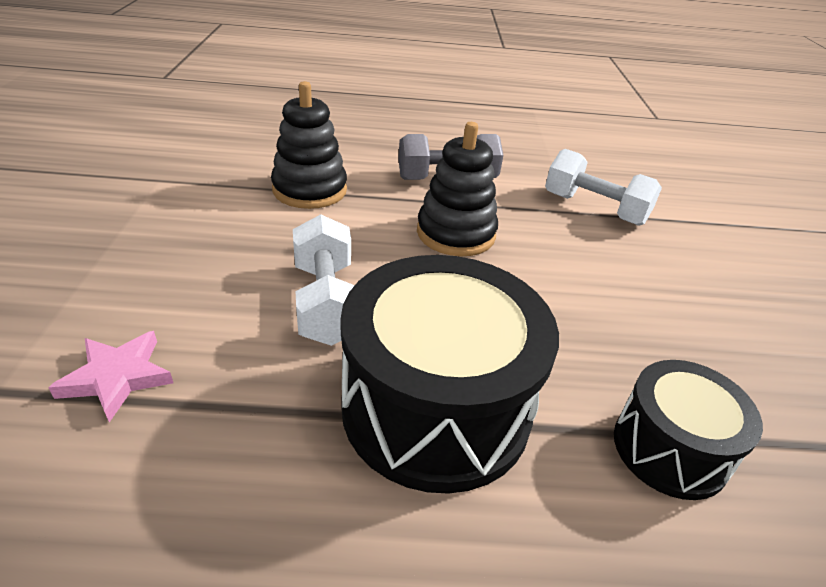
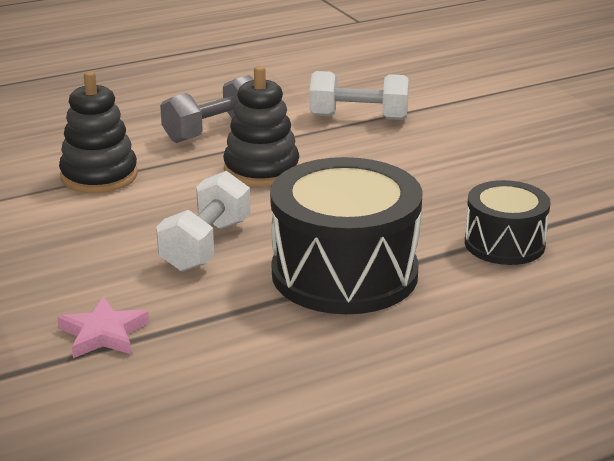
camera: 25 degrees left, 10 degrees down
(326, 302) = (206, 245): white dumbbell -> white dumbbell turned 60 degrees clockwise

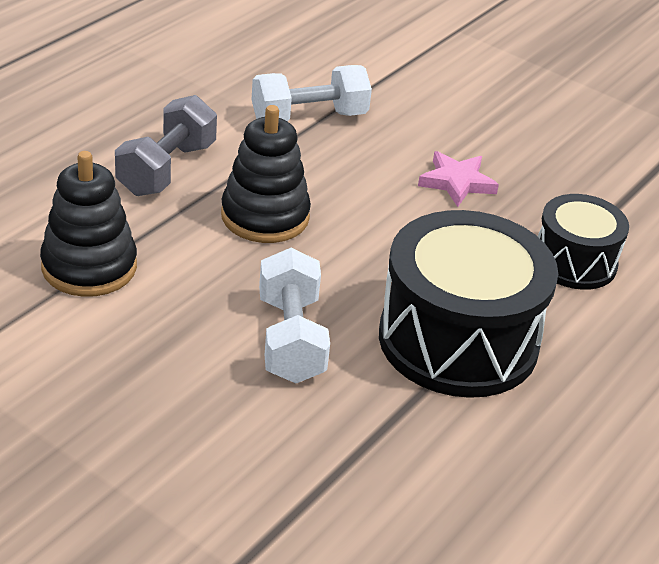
camera: 30 degrees left, 10 degrees up
(103, 333) = (280, 493): pink star -> pink star (456, 182)

